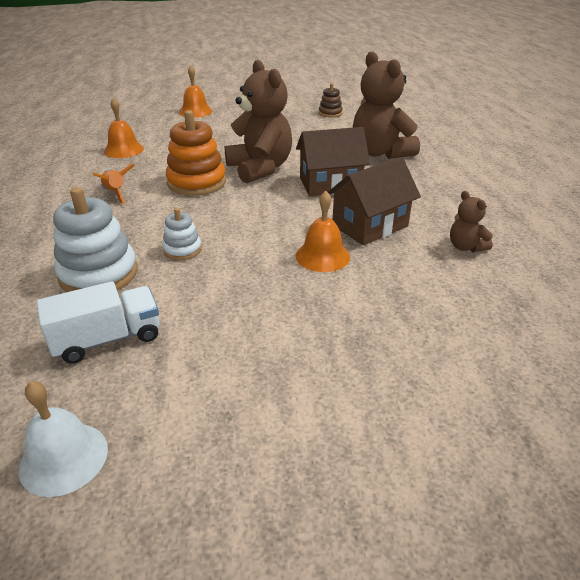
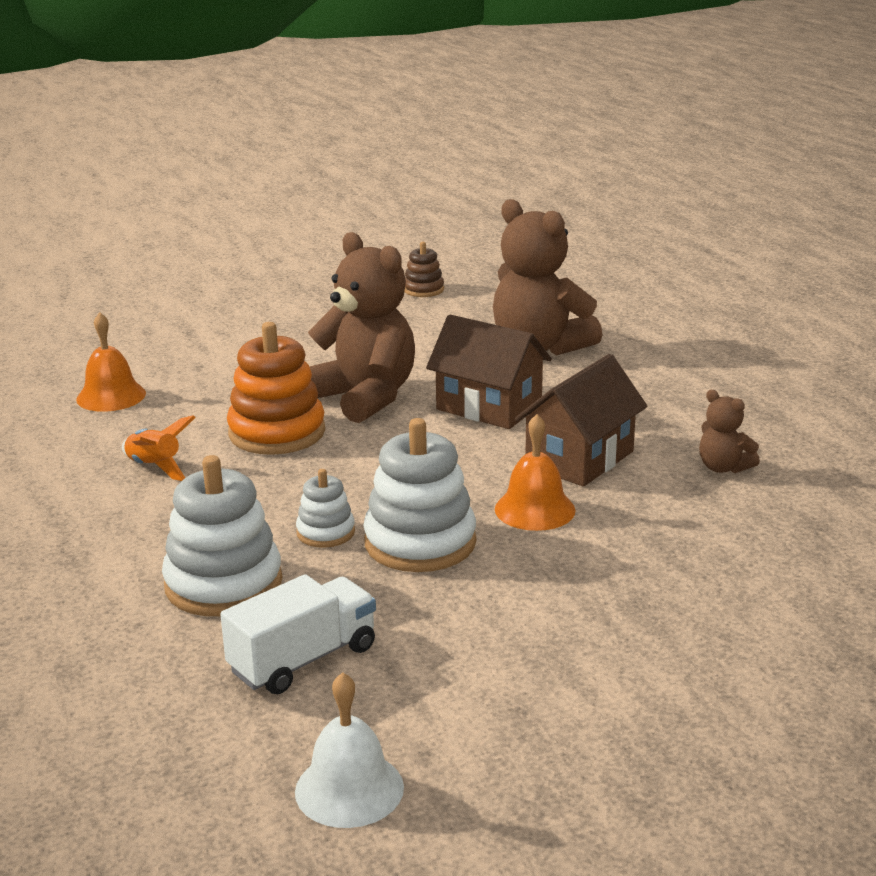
camera: 15 degrees left, 10 degrees down
(195, 111) = (187, 313): orange bell -> none
(235, 267) = (420, 542): none -> white stacking toy
(330, 184) = (489, 407): brown house -> brown house turned 60 degrees clockwise

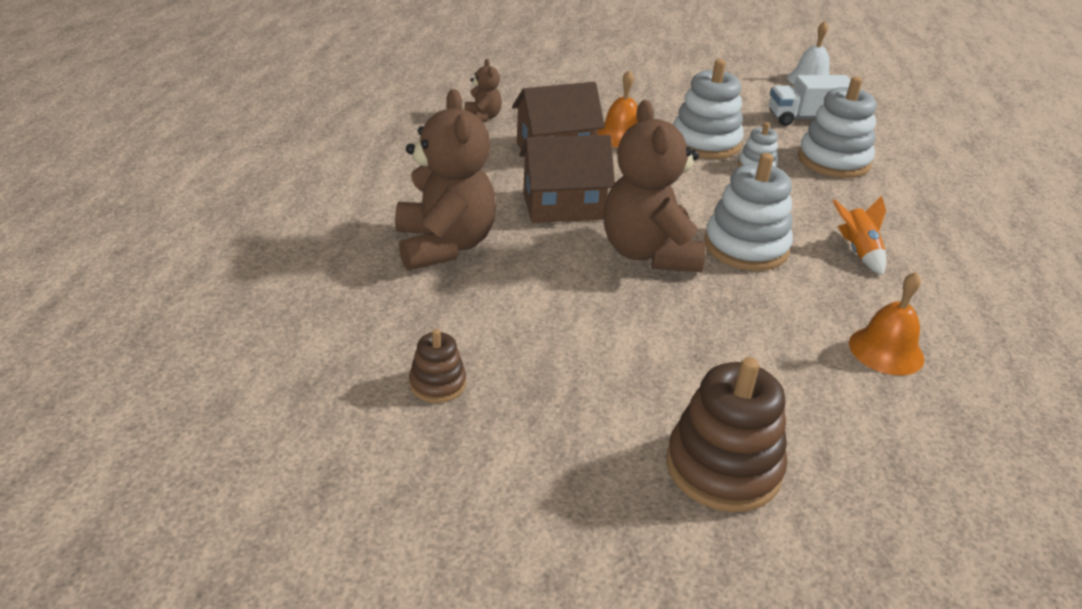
camera: 150 degrees left, 10 degrees up
(212, 310) = (723, 467): none -> brown stacking toy
(277, 433) = (746, 247): orange stacking toy -> white stacking toy
(489, 407) = (563, 207): brown house -> brown house turned 75 degrees counterclockwise

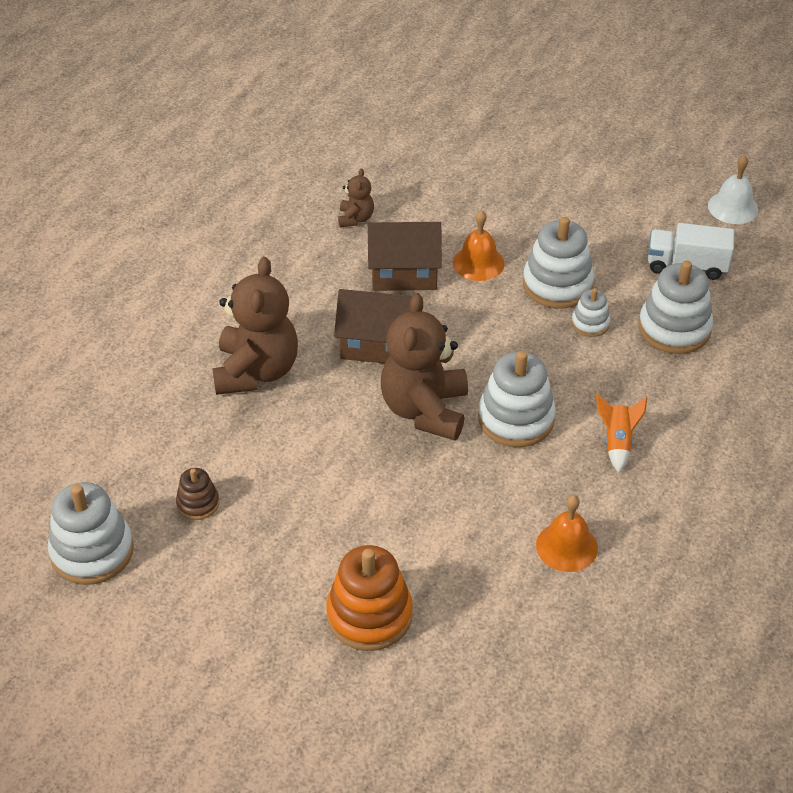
camera: 20 degrees right, 10 degrees up
(315, 466) = (92, 551): none -> white stacking toy
(723, 467) = (369, 615): brown stacking toy -> orange stacking toy

